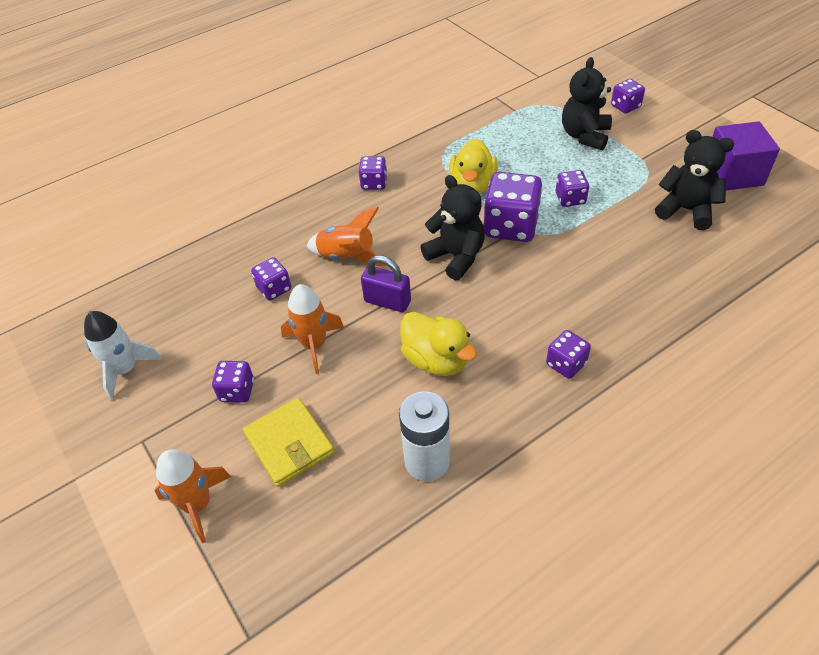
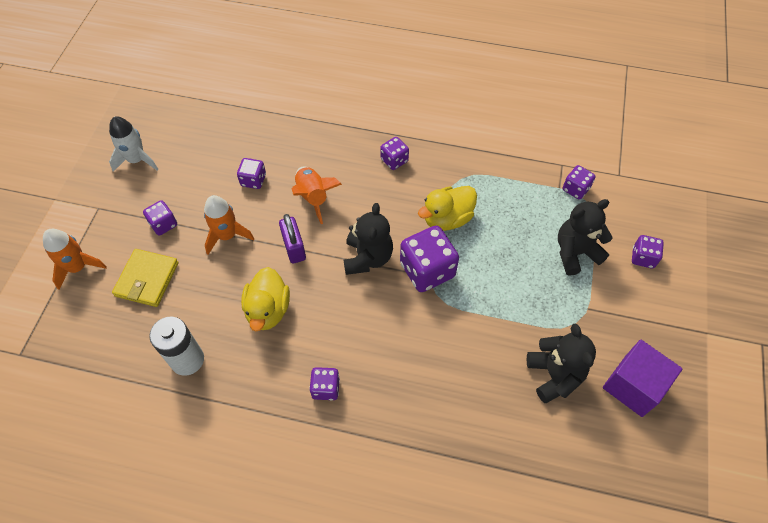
camera: 45 degrees right, 10 degrees up
(570, 199) = (492, 289): purple dice -> purple dice (575, 189)

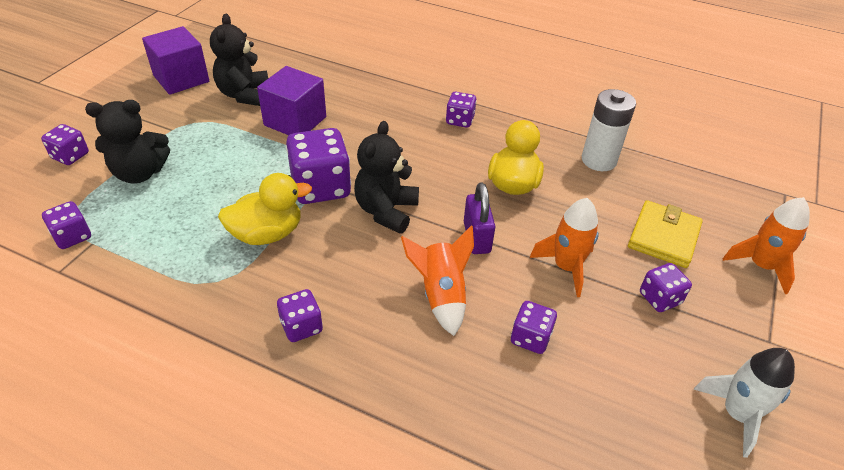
camera: 170 degrees left, 15 degrees down
(485, 346) = (295, 121): none -> purple cube

